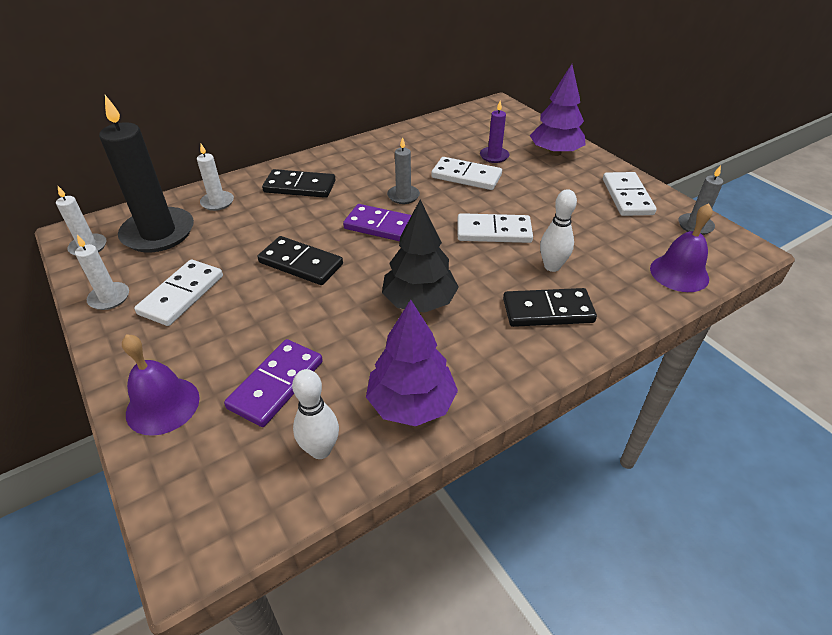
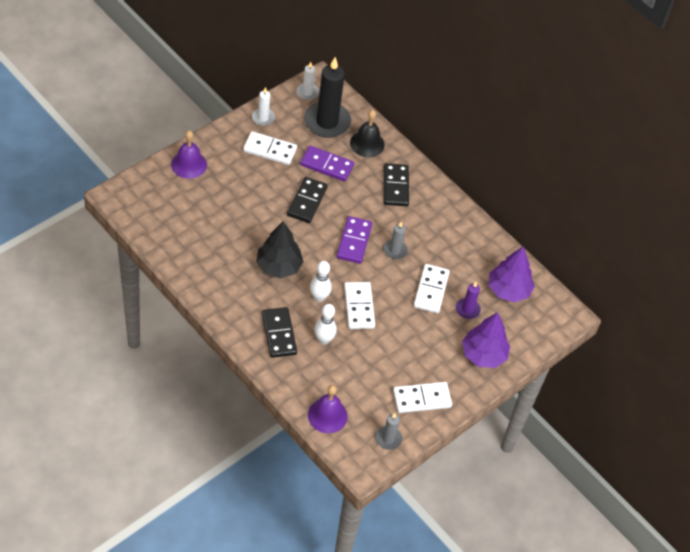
camera: 75 degrees right, 10 degrees up
(217, 202) = (367, 143): white candle -> black bell
(276, 384) = (206, 207): purple domino -> purple domino (327, 165)
(320, 450) = (167, 232): white bowling pin -> white bowling pin (319, 297)
(411, 404) = (199, 267): purple tree -> purple tree (508, 290)

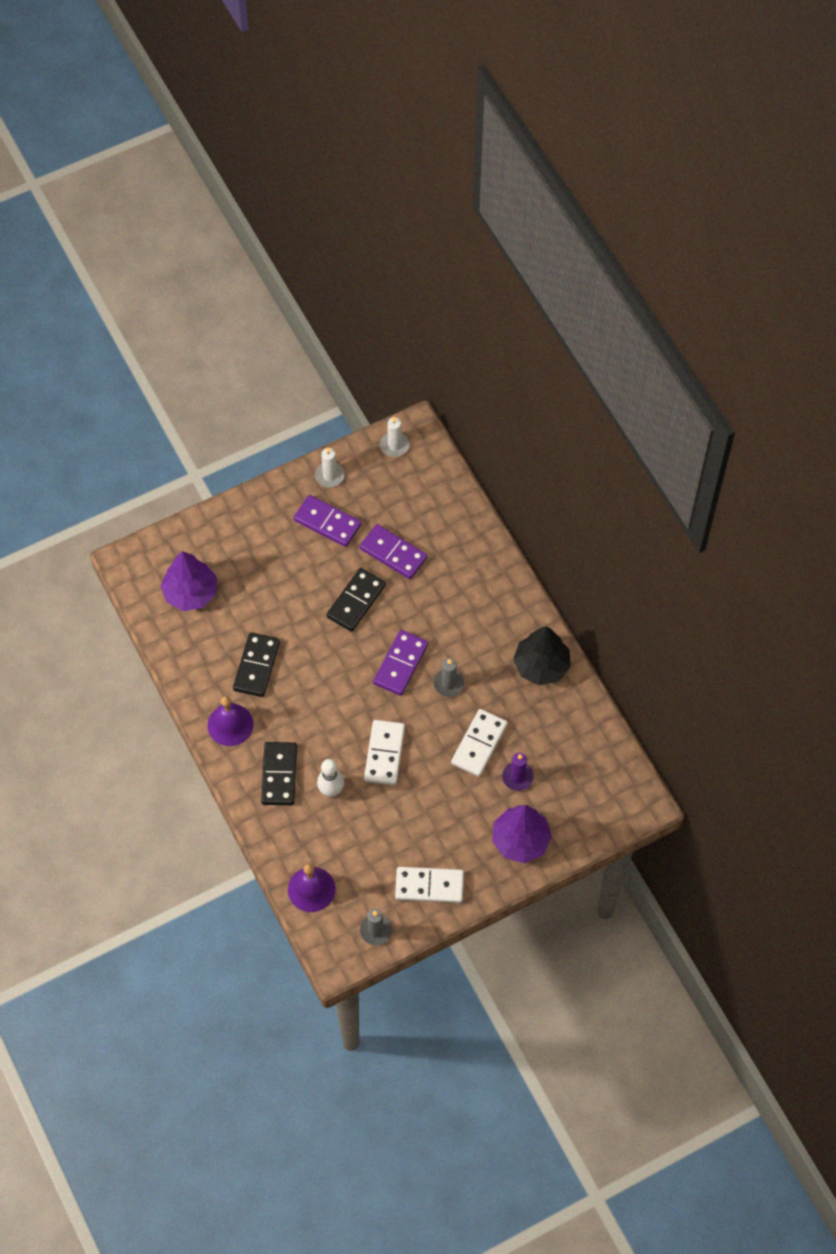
camera: 20 degrees right, 10 degrees up
(189, 164) = (223, 530): purple bell -> purple bell (230, 724)
(270, 150) = (327, 522): white domino -> purple domino
(278, 266) = (300, 685): black tree -> black tree (541, 665)
(319, 297) = (339, 734): white bowling pin -> none
(327, 122) = (409, 491): black candle -> none
(367, 143) = (452, 529): black bell -> none
(395, 186) = (472, 594): black domino -> black domino (256, 666)
(508, 290) = (576, 758): purple tree -> purple tree (190, 592)

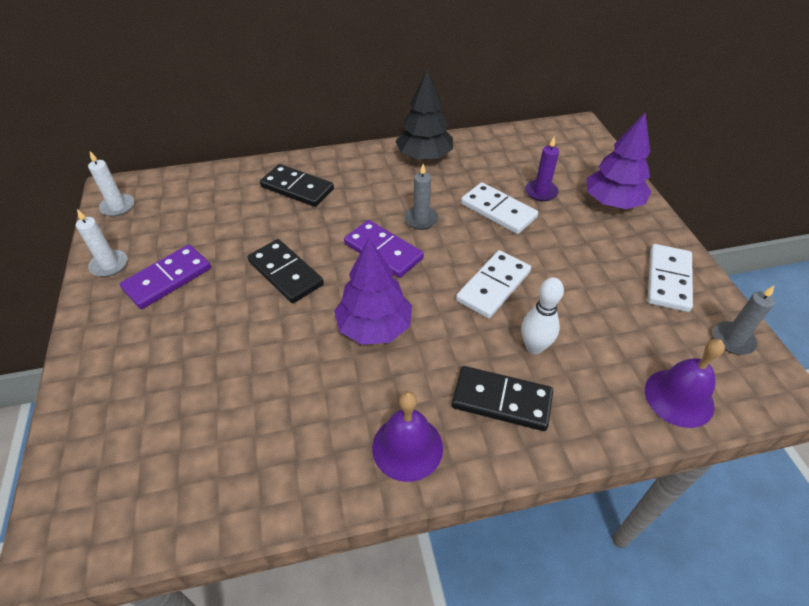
camera: 75 degrees left, 15 degrees down
(190, 592) = (168, 456): purple tree -> purple tree (374, 327)
(256, 666) = (327, 394): black domino -> black domino (297, 188)
(384, 754) = (493, 286): white domino -> white domino turned 75 degrees counterclockwise
(393, 553) = (244, 231): purple domino -> none

